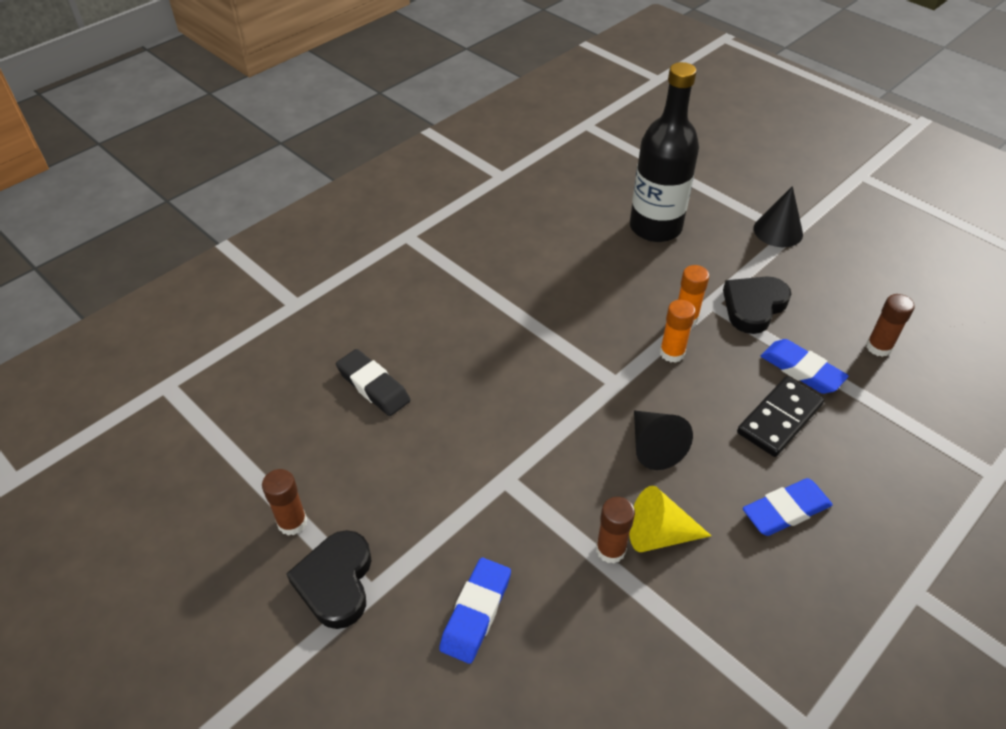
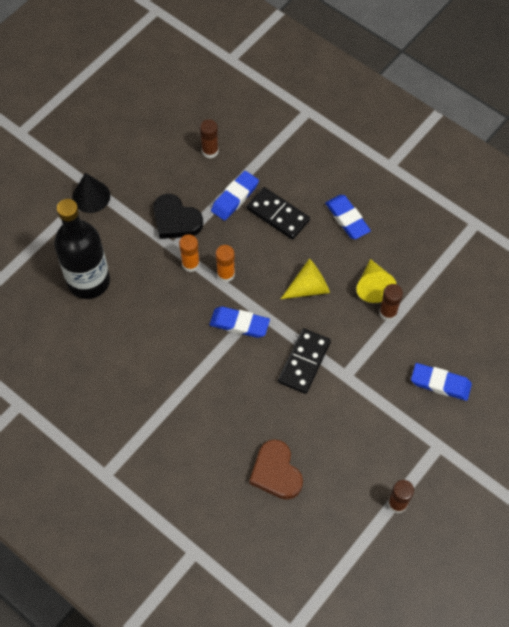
camera: 95 degrees left, 15 degrees up
(336, 582) = (434, 467): black heart -> none
(373, 386) = (276, 472): black eraser -> brown heart
(530, 430) = (304, 362): none -> black domino
(594, 363) = (239, 324): none -> blue eraser
(653, 446) = (309, 287): black cone -> yellow cone

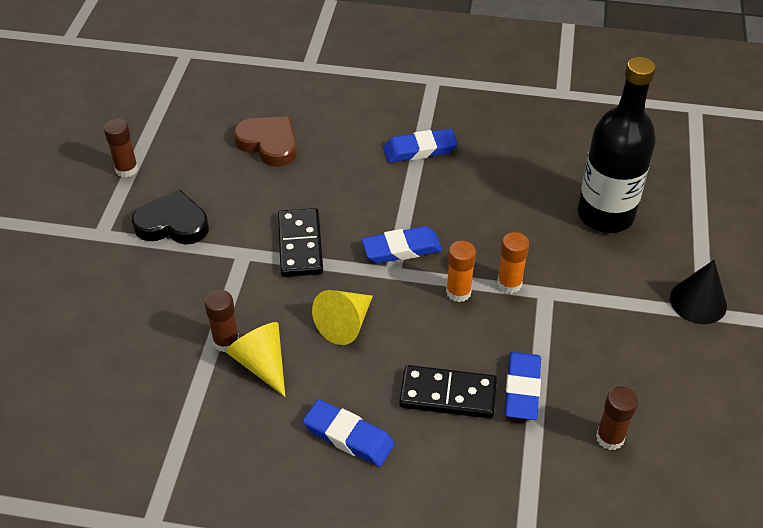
camera: 150 degrees right, 15 degrees down
(176, 220) = (571, 324): black heart -> black heart (173, 224)
(440, 383) = (122, 293): blue eraser -> blue eraser (420, 150)

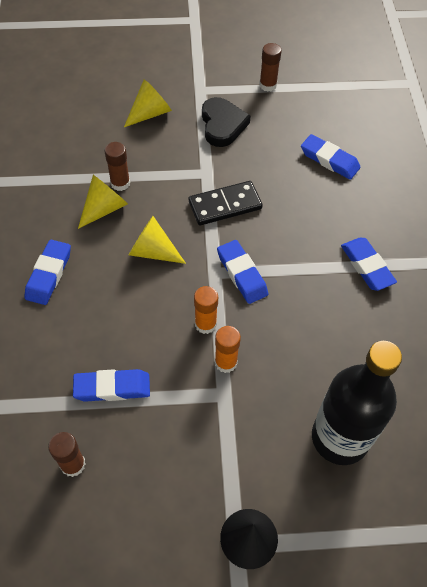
camera: 75 degrees right, 10 degrees up
(117, 292) = (150, 113): none -> yellow cone
(269, 144) = (329, 160): brown heart -> blue eraser
(448, 394) = (97, 333): black domino -> none

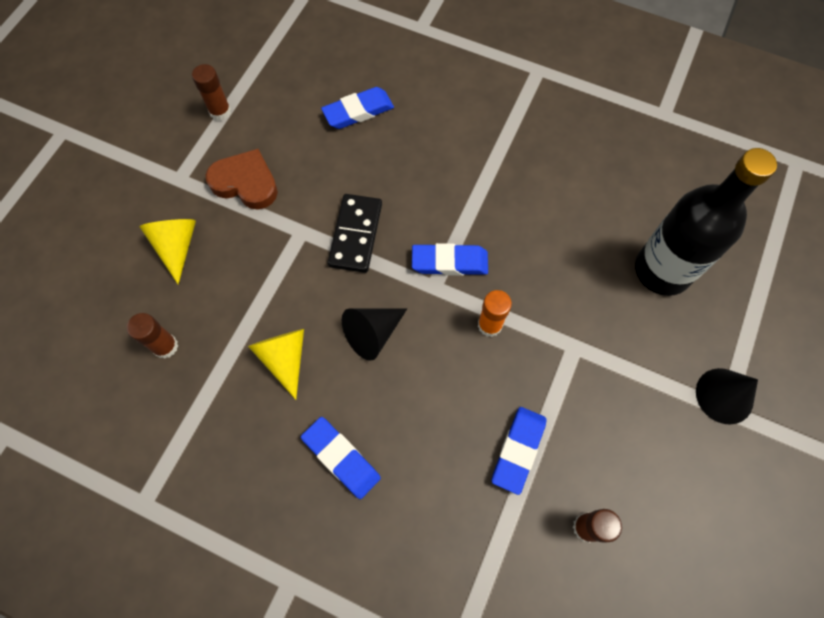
camera: 60 degrees left, 10 degrees up
(120, 183) = (259, 325): brown glue stick -> brown glue stick (165, 346)
(152, 251) = (373, 334): yellow cone -> black cone
(222, 125) = (245, 183): black heart -> brown heart
(226, 362) = (542, 327): orange glue stick -> none
(366, 266) = (500, 151): blue eraser -> none

